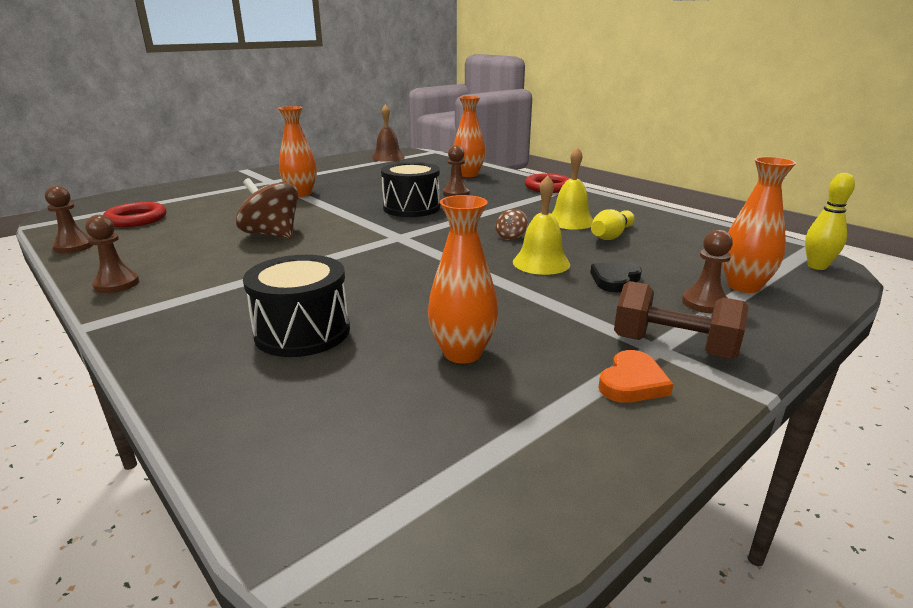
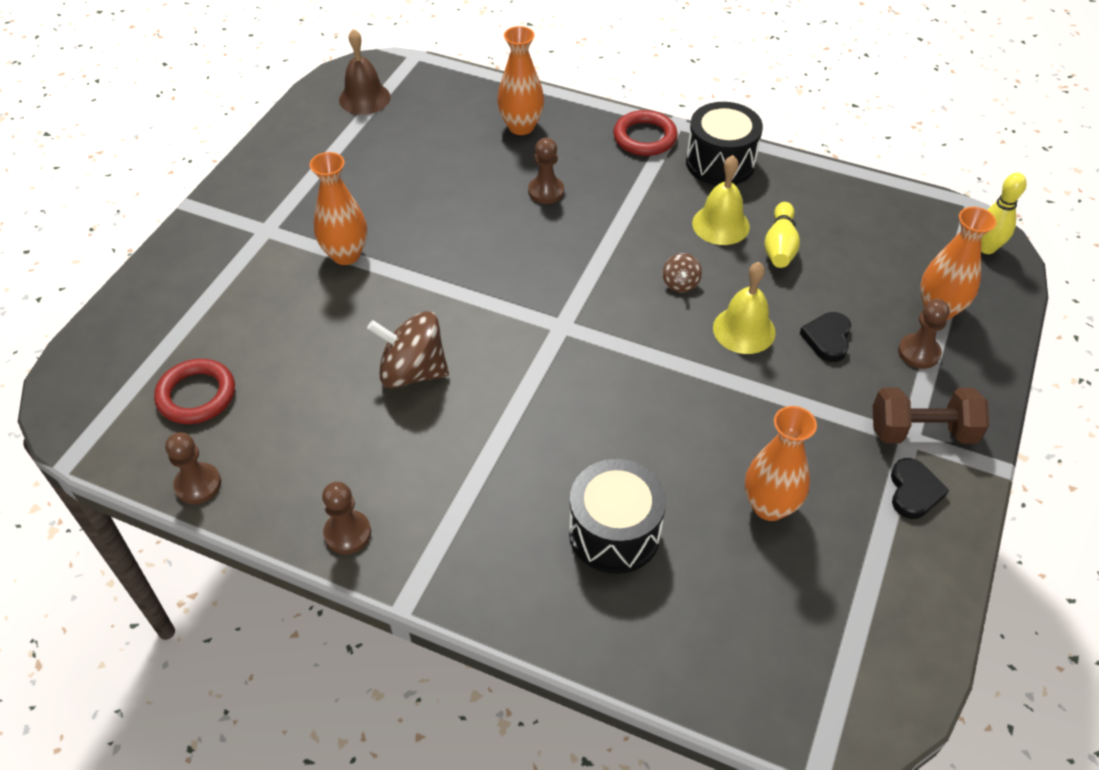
camera: 25 degrees left, 25 degrees up
(411, 208) = (521, 249): black drum -> black drum (720, 162)
(632, 382) = (913, 491): orange heart -> black heart

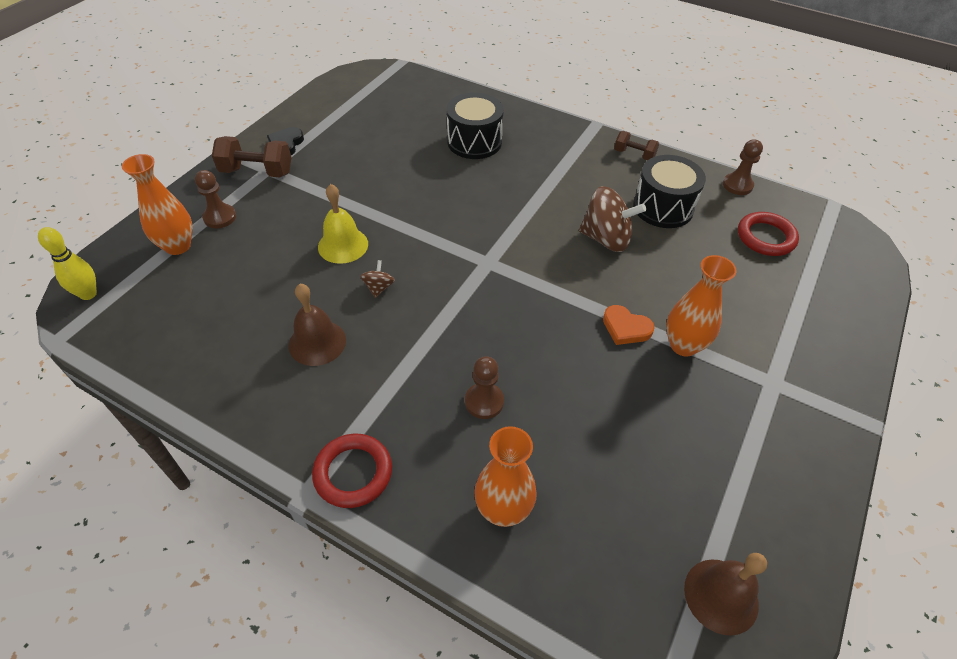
camera: 175 degrees left, 0 degrees up
(347, 533) = (634, 155): brown pawn -> brown dumbbell
(404, 266) = (625, 328): none -> orange heart
(720, 162) = (281, 423): black drum -> black drum (663, 207)
(720, 224) = (317, 342): yellow bell -> brown bell
(769, 506) = (377, 145): orange vase -> none
(780, 246) = (273, 314): yellow bowling pin -> none
(827, 339) = (281, 233): black heart -> none

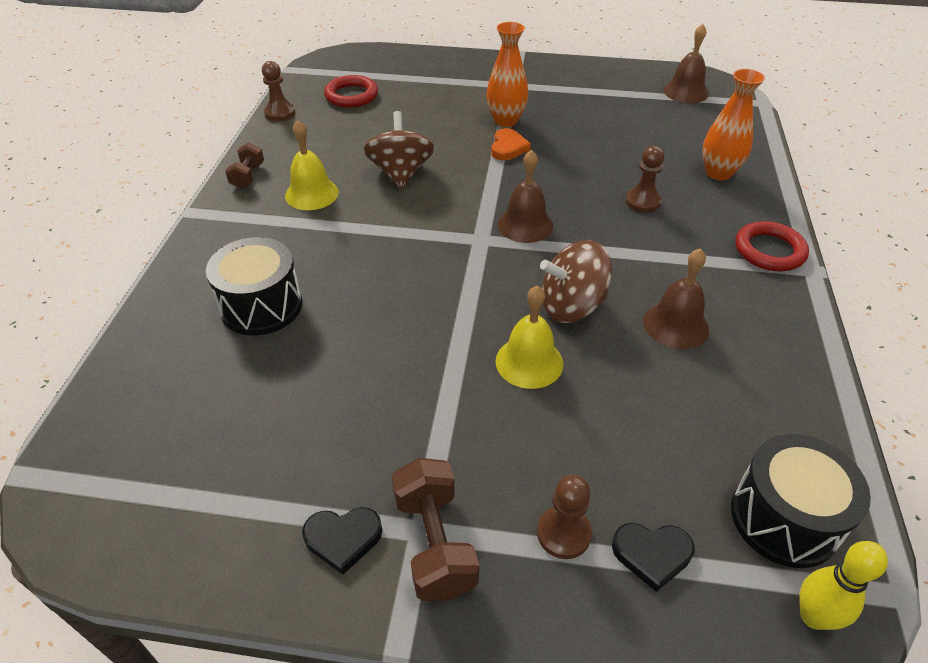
camera: 110 degrees left, 5 degrees down
(178, 246) = (652, 554): orange vase -> black heart
(379, 287) = (571, 306): brown spinning top -> brown spinning top, size x2.09
(492, 296) = (525, 225): none -> brown bell
(595, 183) = (312, 194): none -> yellow bell
(663, 207) = (334, 148): black drum -> black drum (784, 518)

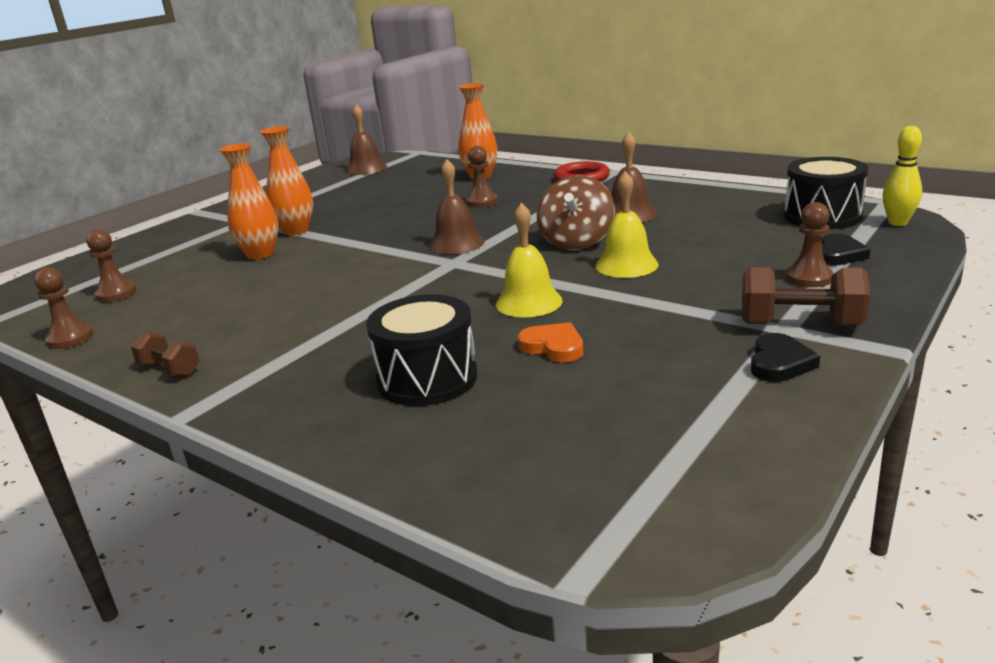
camera: 60 degrees left, 20 degrees down
(312, 194) = (267, 333): yellow bell -> yellow bell (529, 302)
(351, 96) = (116, 294): red ring -> brown pawn
(401, 173) = (303, 284): brown spinning top -> none
(448, 125) = (260, 254): none -> orange vase
(508, 148) = (338, 235): orange heart -> orange heart (553, 347)

